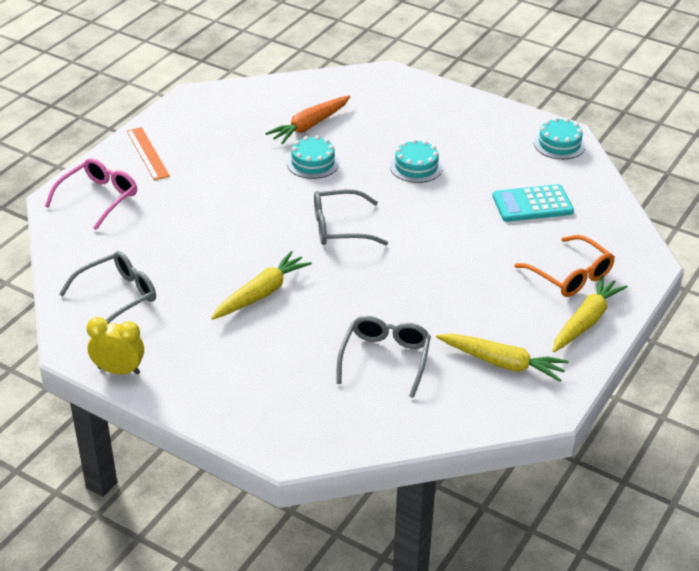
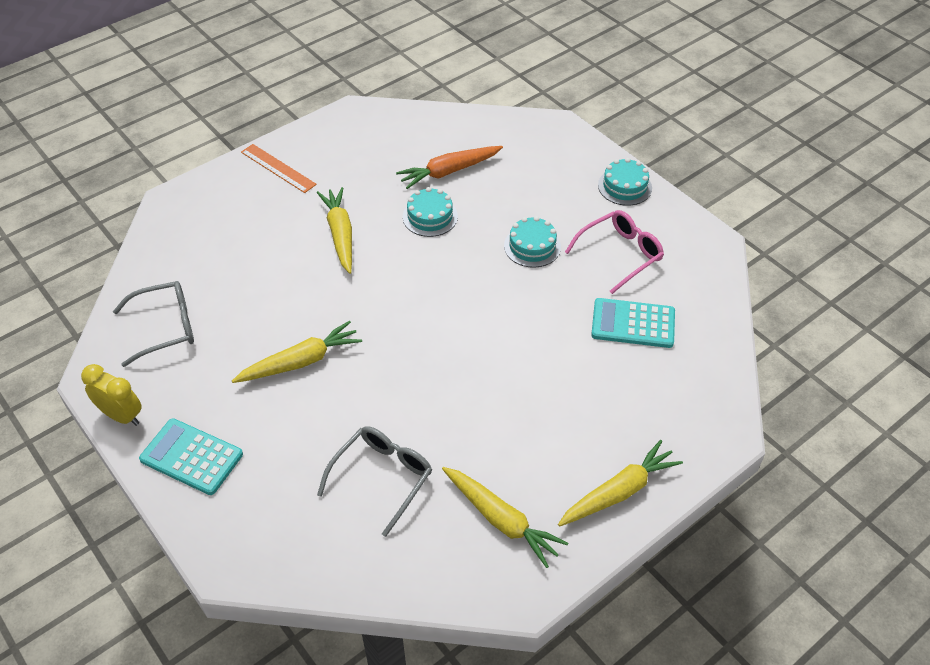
camera: 20 degrees right, 10 degrees up
(98, 198) = (207, 209): pink glasses -> pink glasses (620, 254)
(147, 153) = (278, 168): orange ruler -> orange ruler turned 45 degrees counterclockwise
(205, 385) = (191, 457): none -> turquoise calculator
(239, 192) = (340, 234): none -> yellow carrot
(340, 227) = (418, 302): grey glasses -> none
(559, 144) = (699, 254): turquoise cake -> turquoise cake (624, 186)
(570, 275) = (630, 427): orange glasses -> none

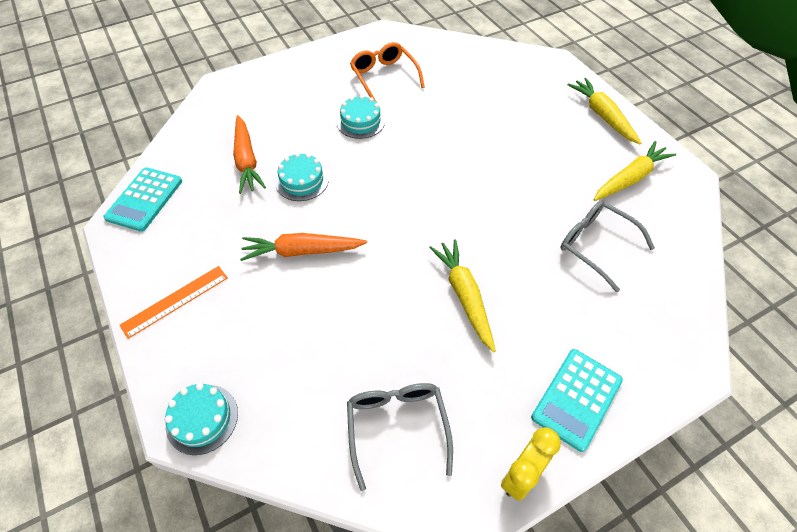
camera: 80 degrees left, 5 degrees up
(340, 234) = (302, 251): yellow carrot -> orange carrot
(620, 254) = (384, 77): pink glasses -> orange glasses
(624, 186) = (311, 61): turquoise cake -> turquoise cake (202, 419)
(633, 324) = (454, 83): turquoise calculator -> turquoise calculator (145, 199)

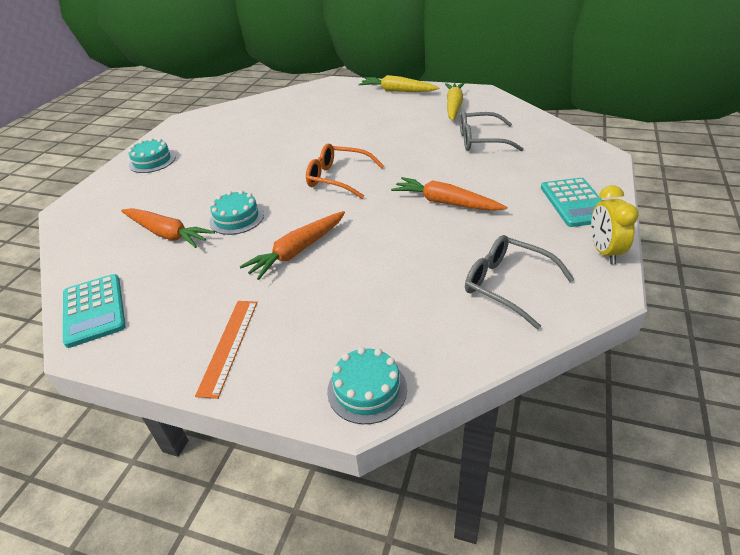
camera: 40 degrees left, 15 degrees down
(360, 121) = (236, 167): turquoise cake -> turquoise cake (152, 161)
(384, 77) = (219, 139): orange glasses -> orange glasses (338, 178)
(464, 296) = (445, 203): yellow carrot -> orange carrot

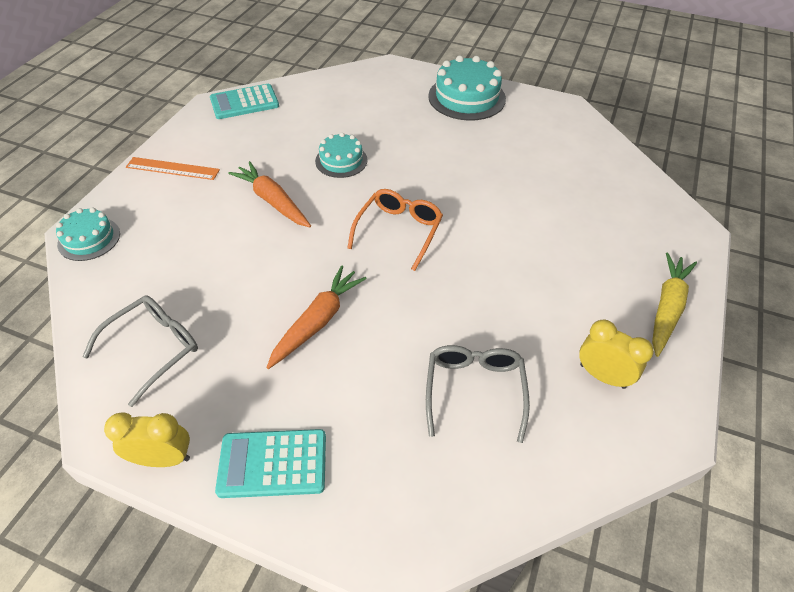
camera: 90 degrees right, 10 degrees up
(152, 161) = (466, 97): turquoise cake -> turquoise cake, size x1.67
(167, 234) = (330, 123): orange carrot -> none
(453, 107) = (602, 376): yellow carrot -> yellow clock

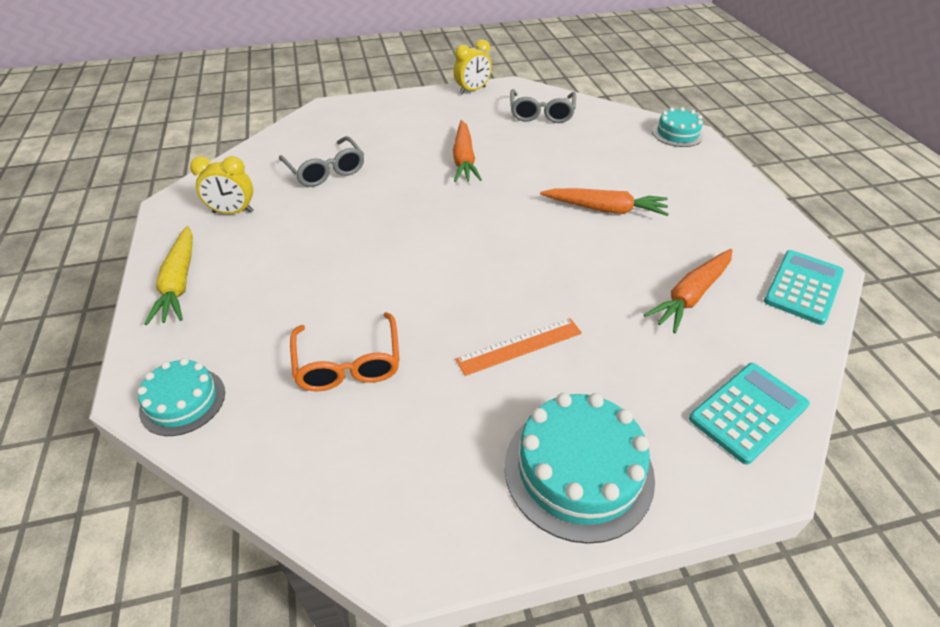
camera: 145 degrees right, 5 degrees down
(172, 168) = (723, 194): orange ruler -> orange ruler (519, 346)
(273, 464) = (417, 107): turquoise calculator -> turquoise calculator (748, 412)
(311, 127) = (691, 296): none -> orange carrot
(341, 160) = (605, 274): turquoise cake -> turquoise cake (183, 401)
(399, 231) = (471, 236): orange glasses -> orange glasses (348, 363)

